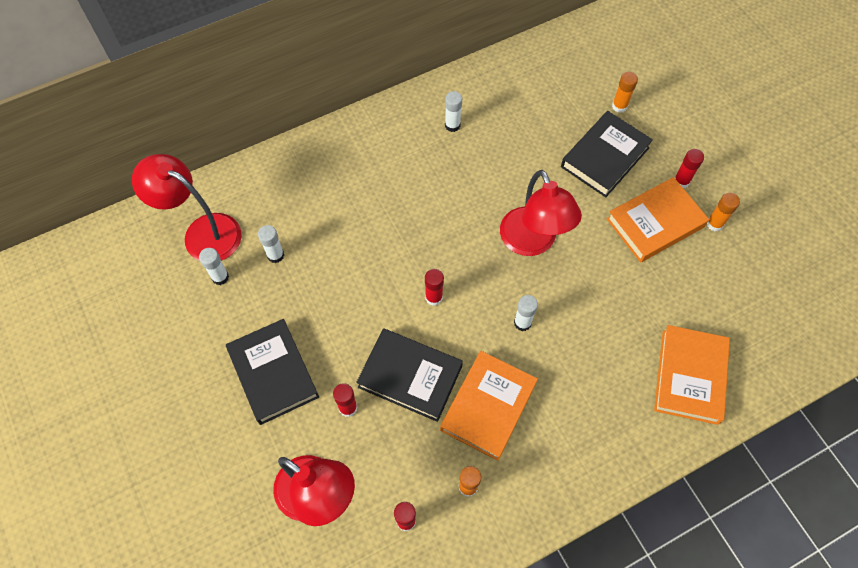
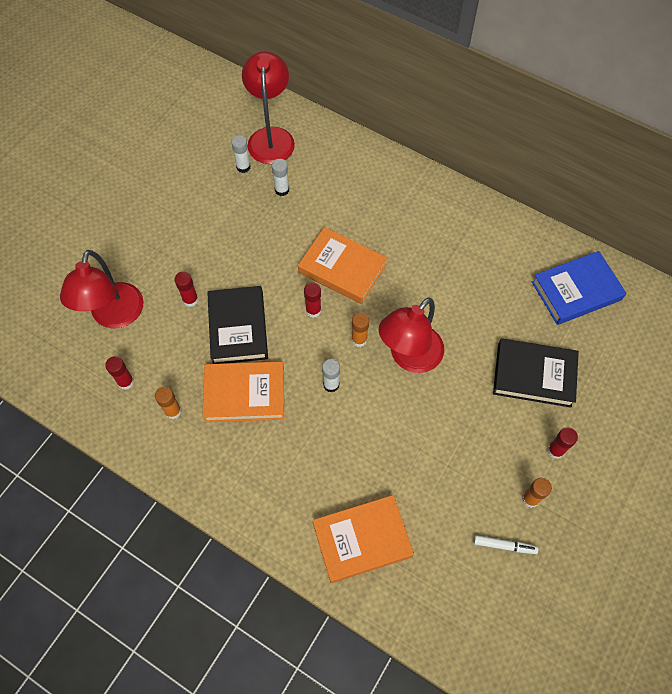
camera: 60 degrees right, 0 degrees up
(273, 373) = (190, 239): black book -> none
(452, 125) = (479, 245): white glue stick -> none
(544, 82) = (576, 291): none -> blue book
(619, 106) = (598, 363): orange glue stick -> orange glue stick (359, 340)
(655, 223) = (495, 446): orange book -> orange book (342, 268)
(746, 266) = (504, 546): none -> white marker

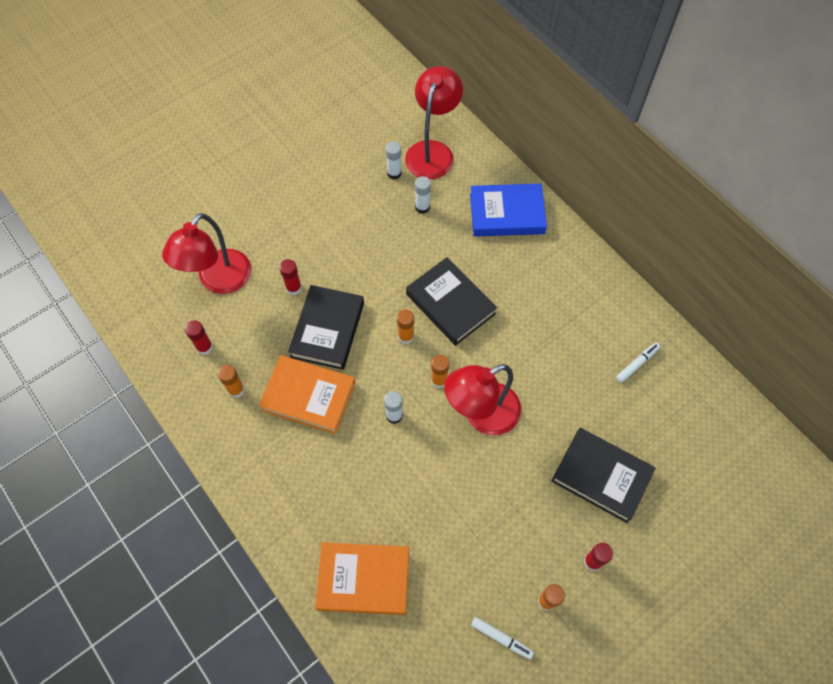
camera: 20 degrees right, 0 degrees up
(313, 310) = (406, 336): red glue stick -> orange glue stick
(342, 268) = (450, 304): orange book -> black book
(526, 269) = (637, 364): none -> white marker
(576, 291) = (681, 404): blue book -> blue book (507, 213)

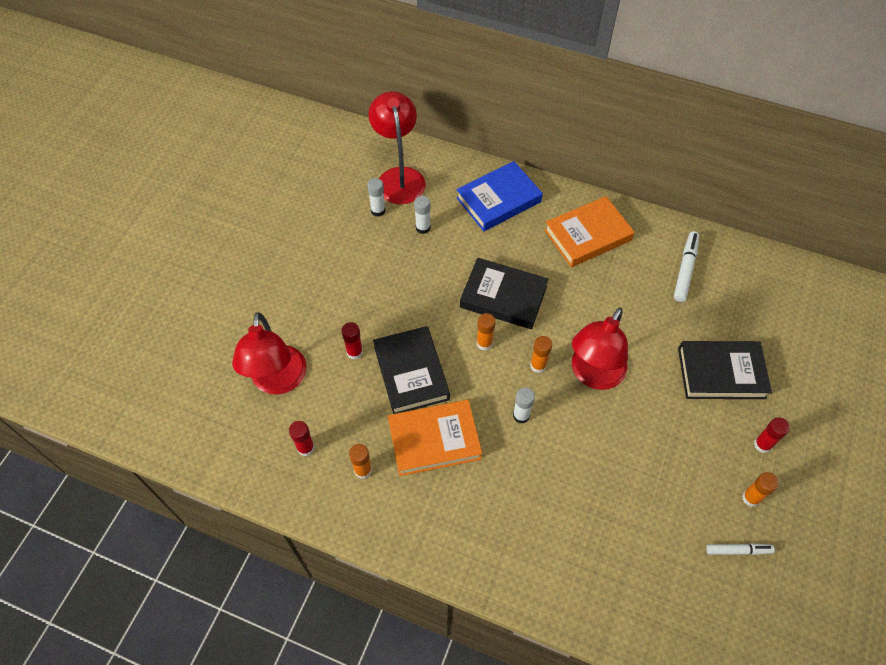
camera: 30 degrees left, 5 degrees down
(363, 579) = (593, 571): orange book -> orange book (587, 235)
(637, 364) = (685, 269): white marker -> white marker, size x1.52

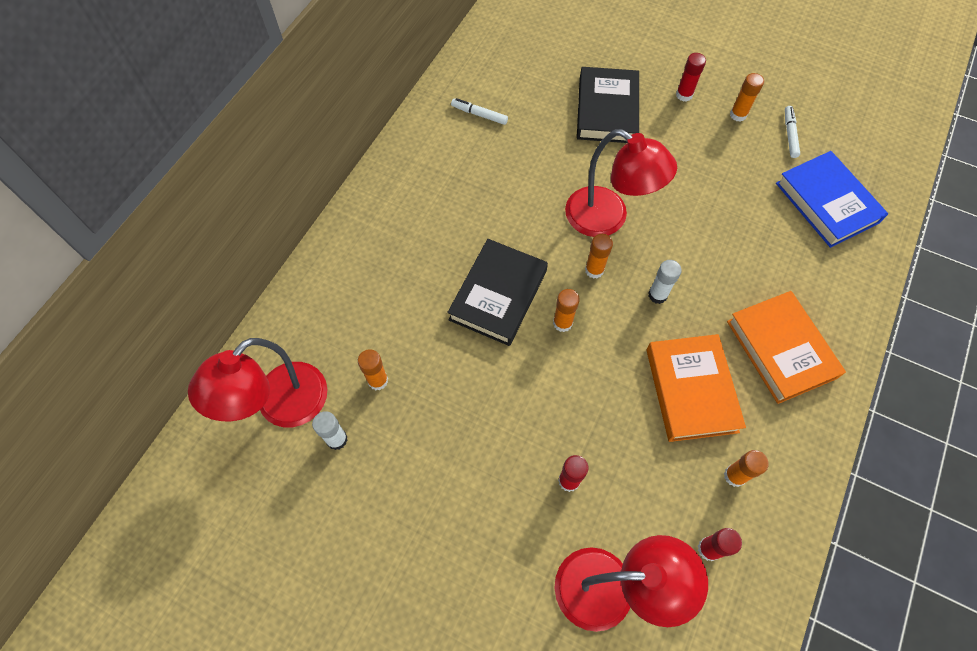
camera: 85 degrees left, 5 degrees up
(399, 177) = (281, 406): red lamp -> red lamp turned 45 degrees counterclockwise
(411, 373) = (601, 410): black book -> none
(423, 228) = (378, 380): white glue stick -> orange glue stick
(498, 200) = (347, 284): blue book -> blue book (826, 203)
(587, 235) = (419, 196): orange book -> orange book (781, 349)
(685, 269) = (479, 114): white marker -> white marker, size x0.66

